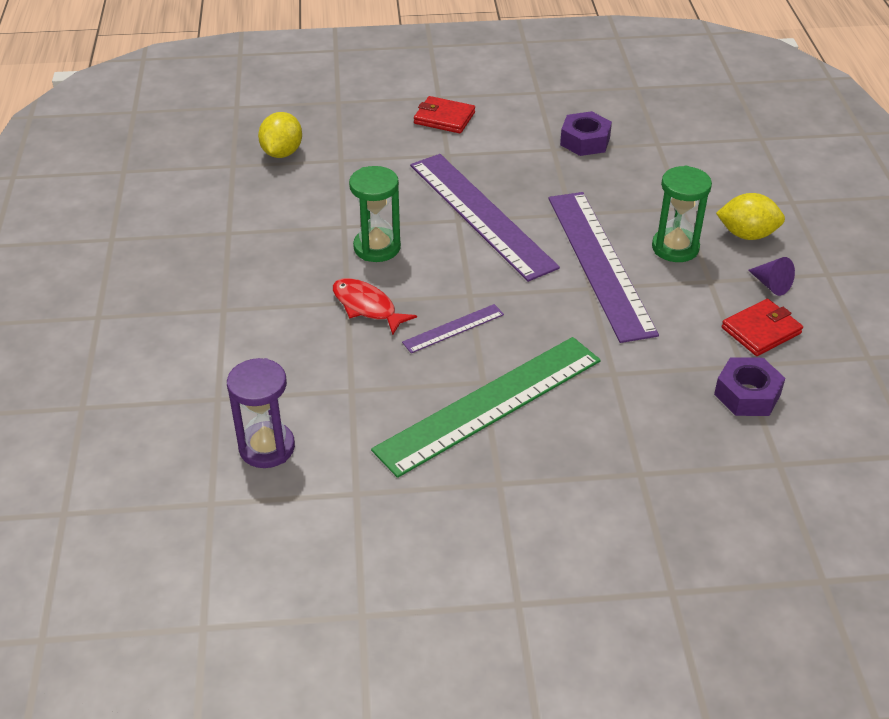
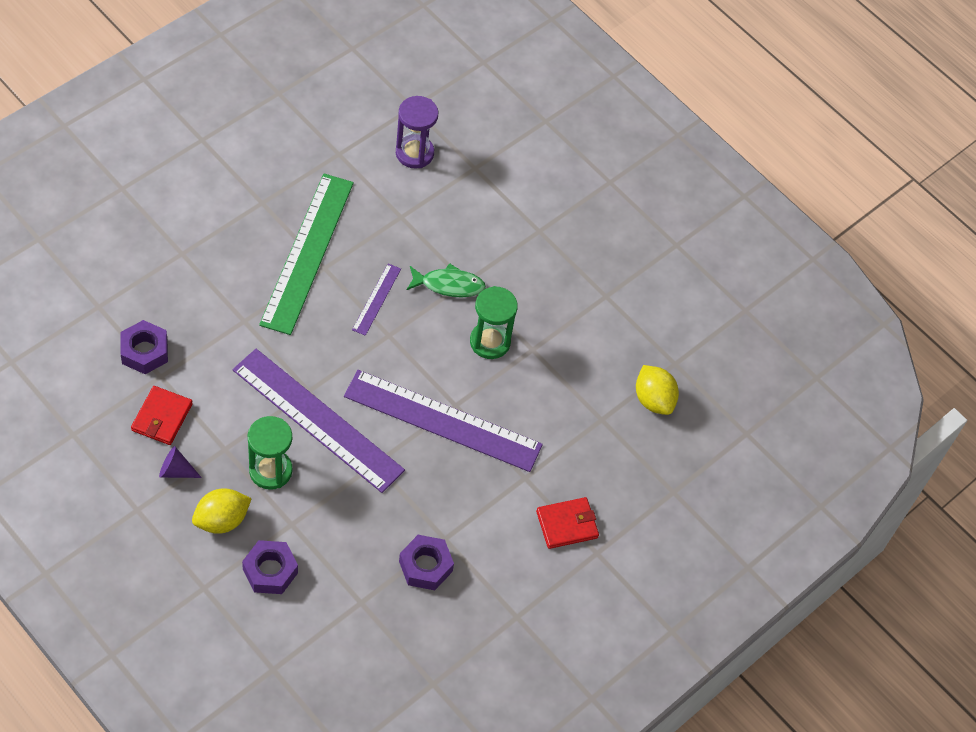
camera: 135 degrees right, 15 degrees up
(367, 307) = (449, 285): red fish -> green fish
(723, 188) = (270, 571): none -> purple nut

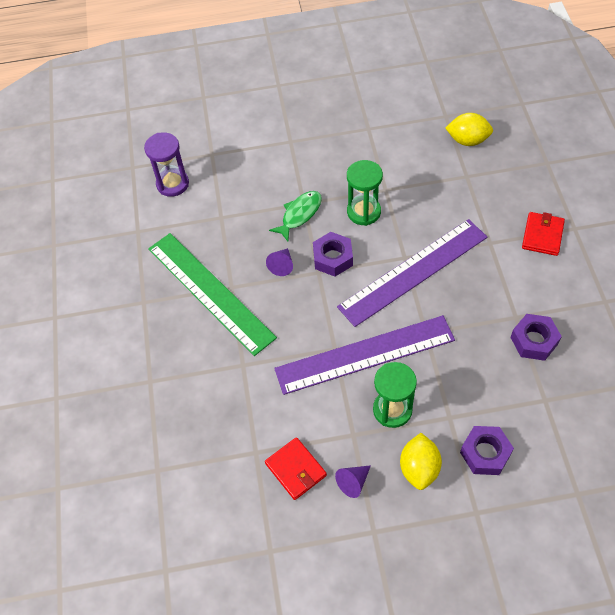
camera: 45 degrees left, 0 degrees up
(144, 351) = (224, 453): purple nut -> purple nut (333, 258)
(376, 299) = (282, 265): purple ruler -> purple cone

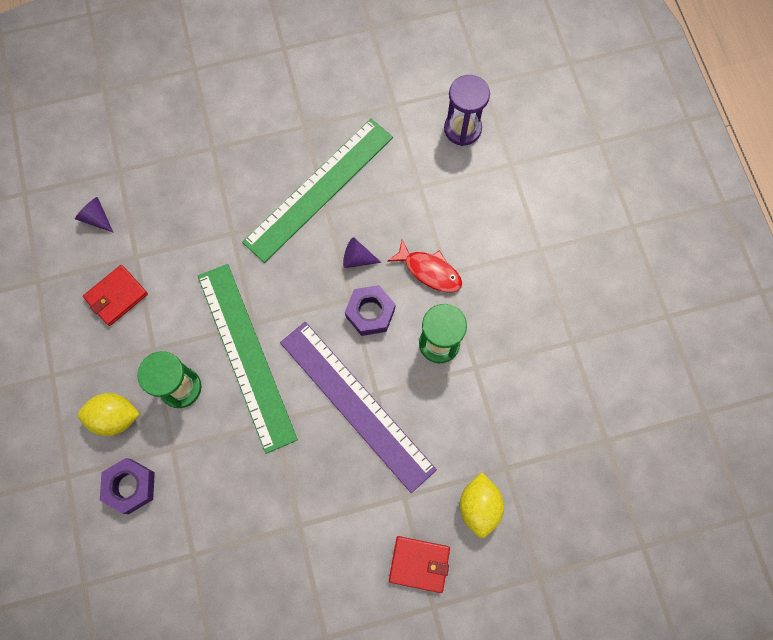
camera: 80 degrees right, 15 degrees up
(299, 214) = (429, 271): green fish -> red fish
(353, 482) = (102, 352): purple cone -> purple cone (96, 218)
(365, 354) = (246, 355): purple ruler -> green ruler
(467, 140) = (566, 469): yellow lemon -> yellow lemon (479, 506)
(534, 341) = (268, 546): purple nut -> none

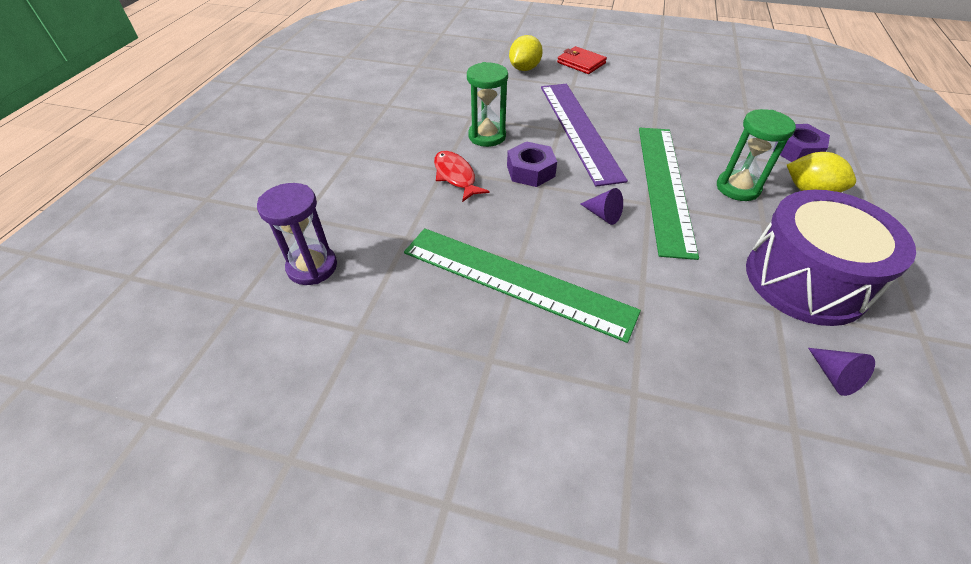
camera: 150 degrees left, 25 degrees down
(116, 296) = (805, 279): red wallet -> purple drum
(319, 189) = (516, 281): green ruler -> green ruler turned 45 degrees clockwise
(357, 259) = (516, 209): purple cone -> purple cone (603, 215)

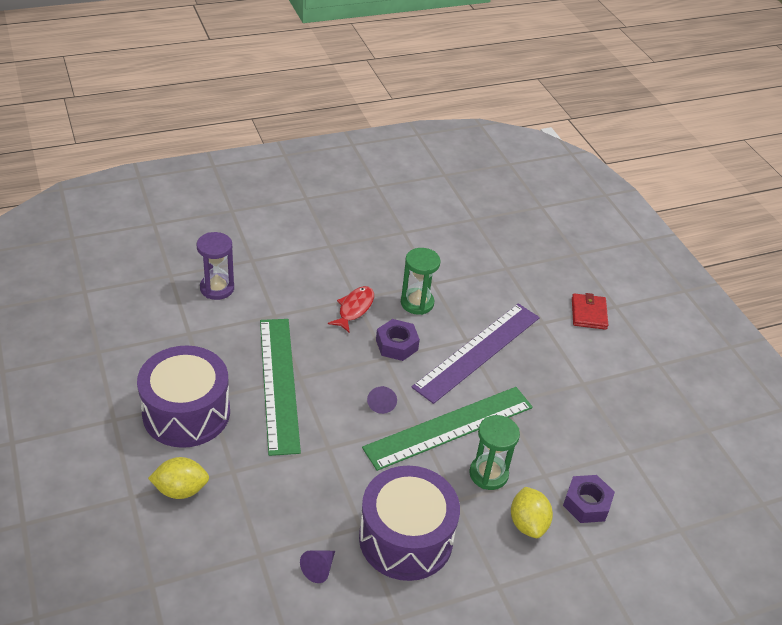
camera: 50 degrees right, 5 degrees down
(498, 398) = (186, 413): none -> purple drum
(524, 69) = (538, 282): yellow lemon -> yellow lemon (181, 490)

